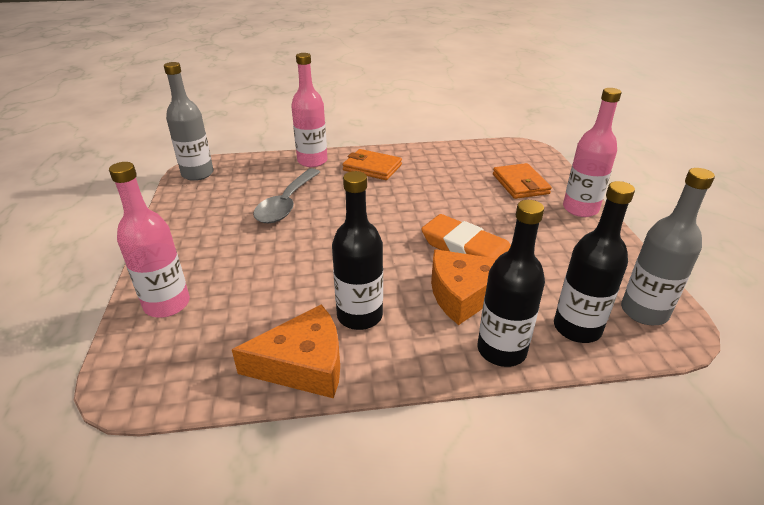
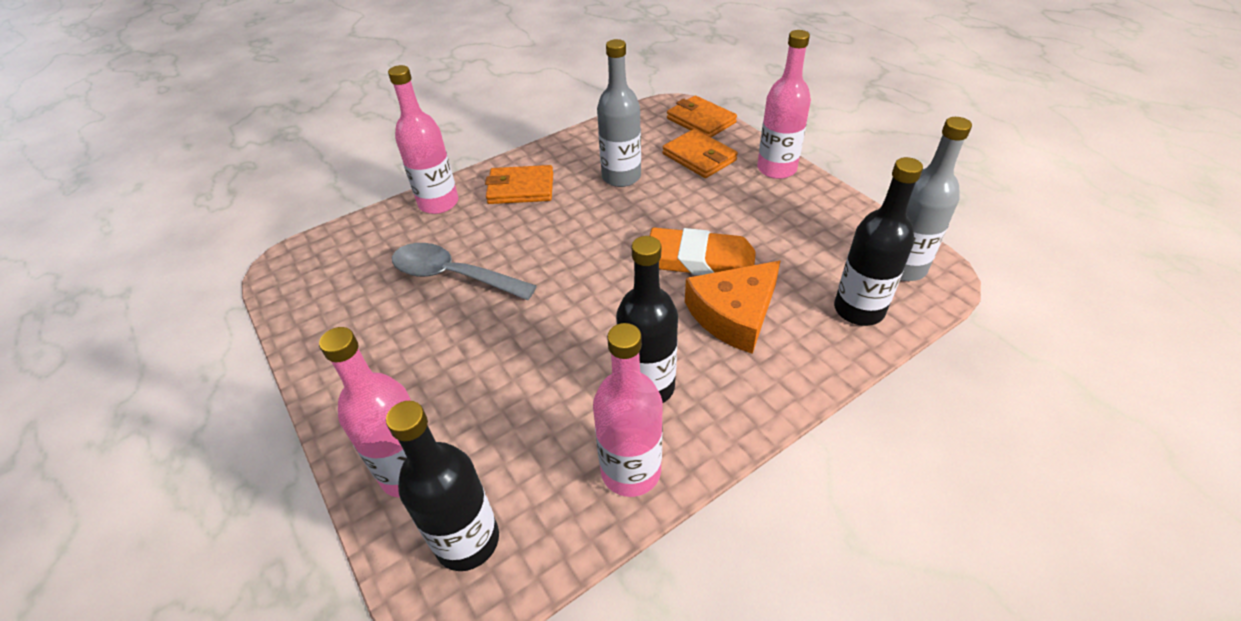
camera: 25 degrees left, 10 degrees up
(197, 174) = (294, 274): grey bottle -> grey bottle (621, 177)
(286, 204) = (453, 275): grey spoon -> grey spoon turned 120 degrees clockwise
(303, 364) = (631, 471): orange cheese -> pink bottle
(501, 350) = (810, 364): black bottle -> black bottle (467, 540)
(541, 161) = (701, 120): none -> orange wallet

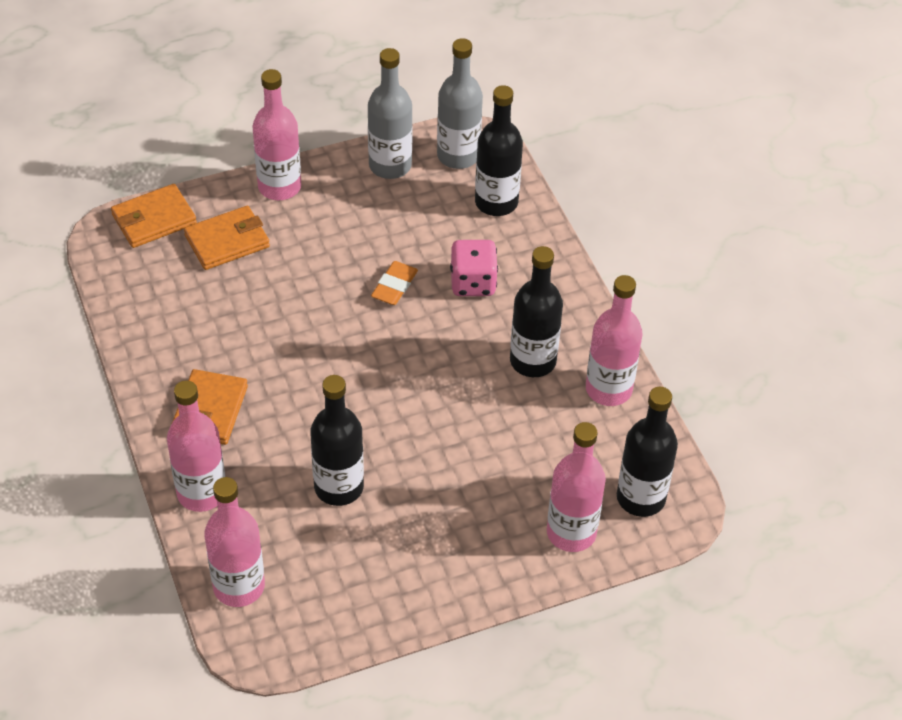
camera: 80 degrees left, 5 degrees up
(347, 242) = (239, 586): none -> pink bottle
(453, 275) = (339, 487): grey spoon -> black bottle
(621, 177) = (231, 316): grey bottle -> grey bottle (390, 165)
(700, 260) = (394, 286): orange eraser -> orange eraser, size x0.56
(734, 314) = (473, 283): orange cheese -> pink dice

